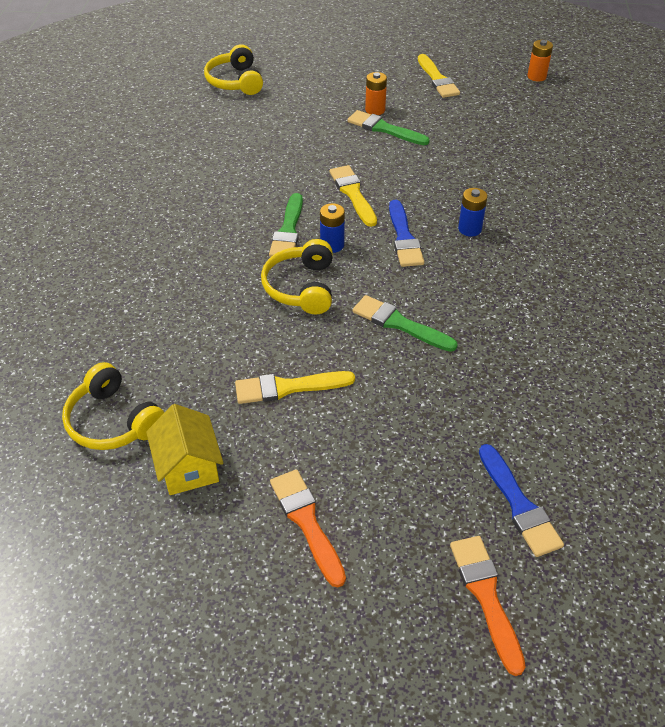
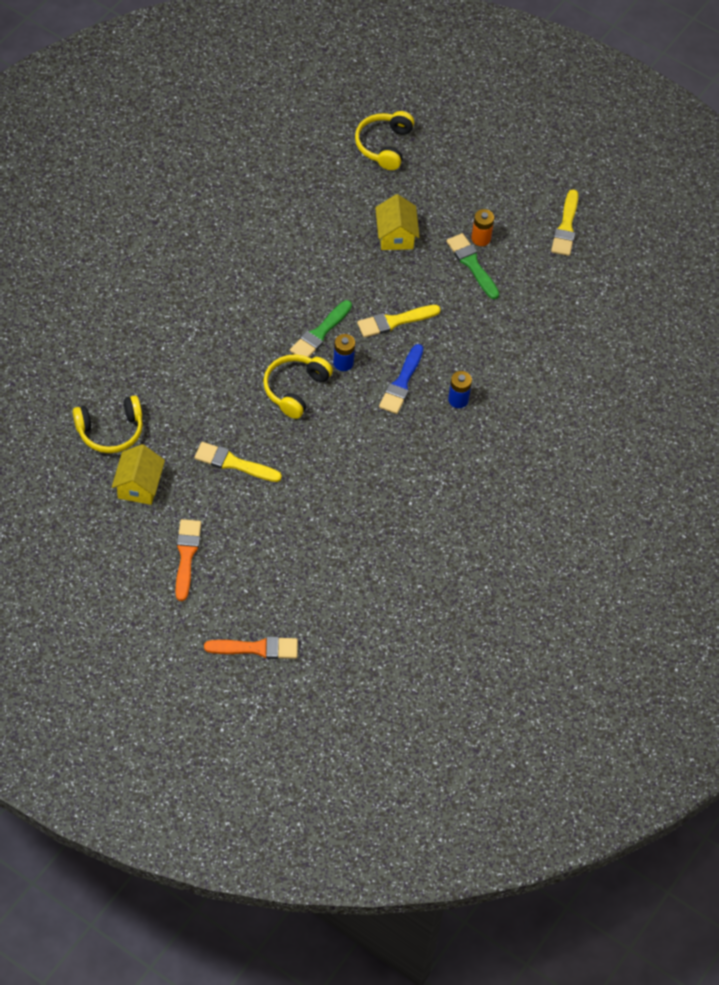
camera: 25 degrees right, 10 degrees up
(113, 421) = (110, 431): yellow headphones -> yellow headphones turned 90 degrees counterclockwise
(298, 134) = (395, 236): none -> yellow house
(353, 194) = (394, 321): yellow brush -> yellow brush turned 120 degrees counterclockwise
(399, 324) = (342, 453): green brush -> none
(486, 596) = (257, 648): orange brush -> orange brush turned 75 degrees clockwise
(519, 505) = (318, 611): blue brush -> none
(536, 76) = (660, 267): orange battery -> none

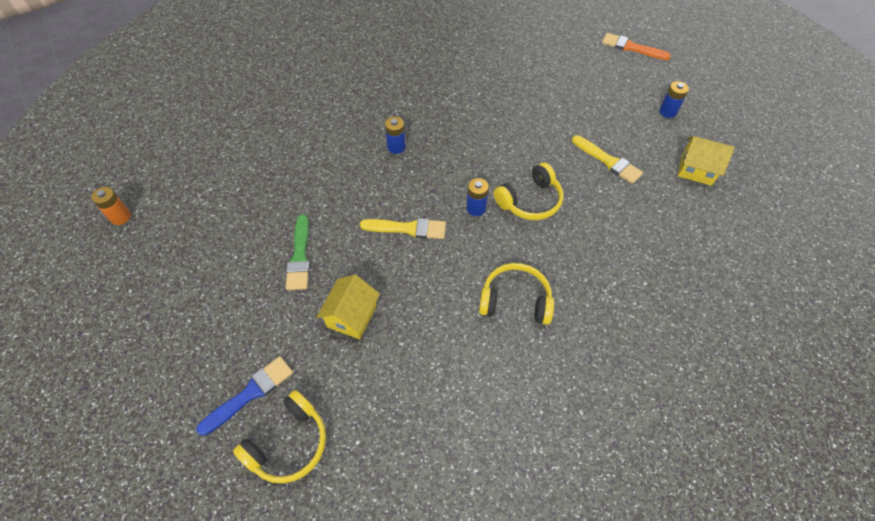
camera: 150 degrees left, 0 degrees up
(110, 431) = (714, 221): yellow headphones -> yellow headphones (515, 300)
(139, 486) = (696, 170): yellow house -> yellow house turned 75 degrees clockwise
(186, 555) = (667, 112): orange brush -> blue battery
(320, 333) = (483, 242): green brush -> none
(401, 383) = (434, 175): blue brush -> blue brush (250, 393)
(481, 238) = (271, 280): orange battery -> orange battery (120, 217)
(566, 227) = (183, 261): yellow brush -> none

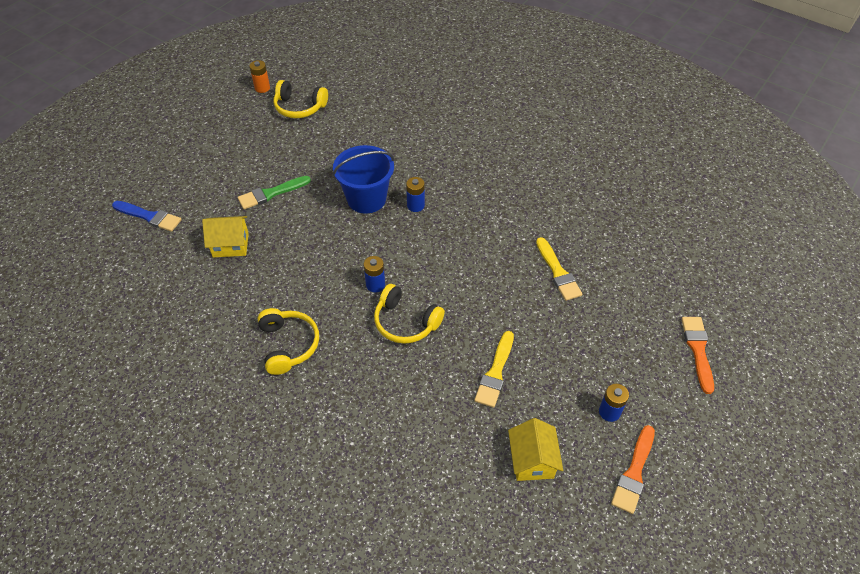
camera: 65 degrees right, 5 degrees down
(289, 444) = (119, 252): yellow headphones -> yellow headphones (299, 107)
(363, 180) = (366, 199): none -> blue bucket
(408, 228) = (330, 247): yellow brush -> yellow brush (558, 272)
(721, 120) = (634, 473): none -> orange brush

